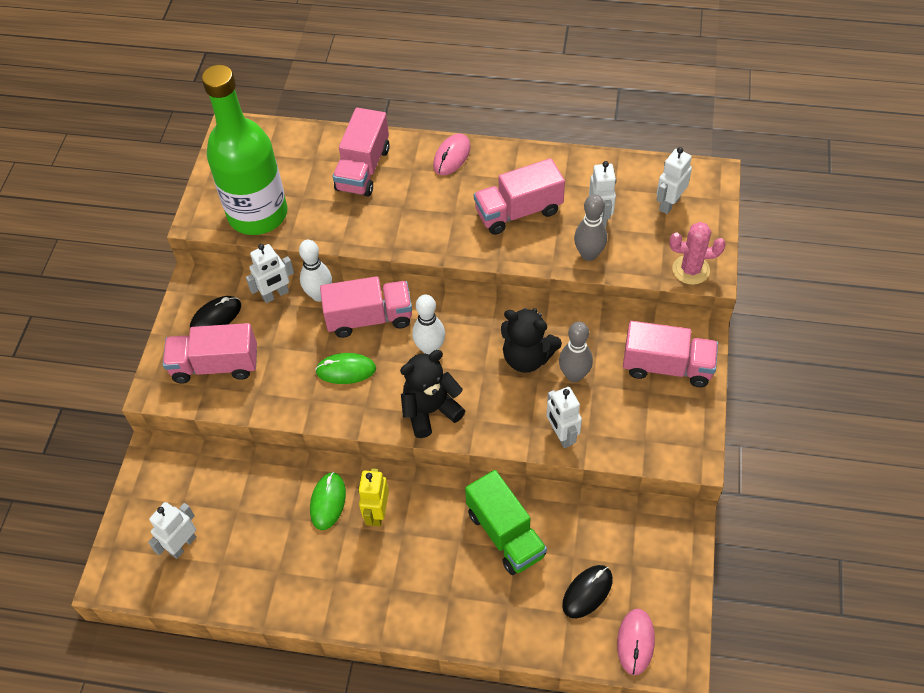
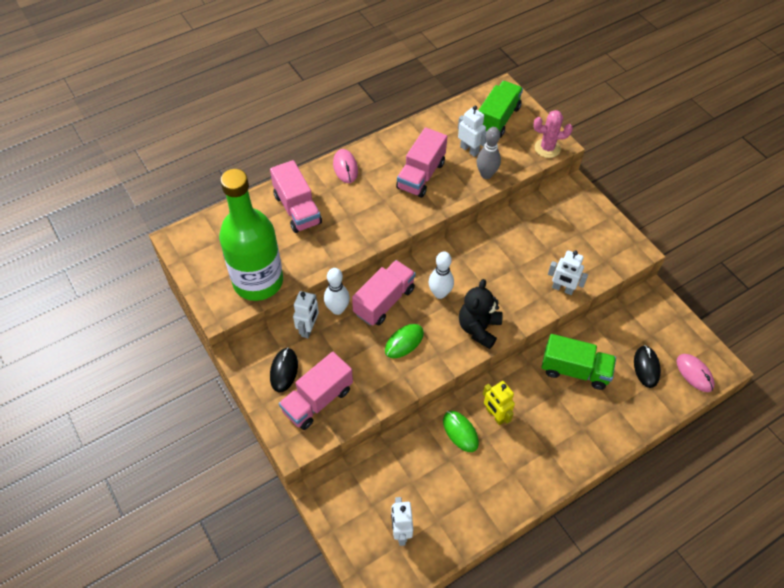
camera: 45 degrees left, 0 degrees up
(527, 357) = (498, 259): black teddy bear -> none
(574, 375) = (533, 251): grey bowling pin -> none
(667, 366) = (574, 213): pink truck -> none
(669, 204) = (497, 119): white robot -> green truck
(690, 270) = (547, 148): pink cactus -> pink cactus turned 45 degrees clockwise

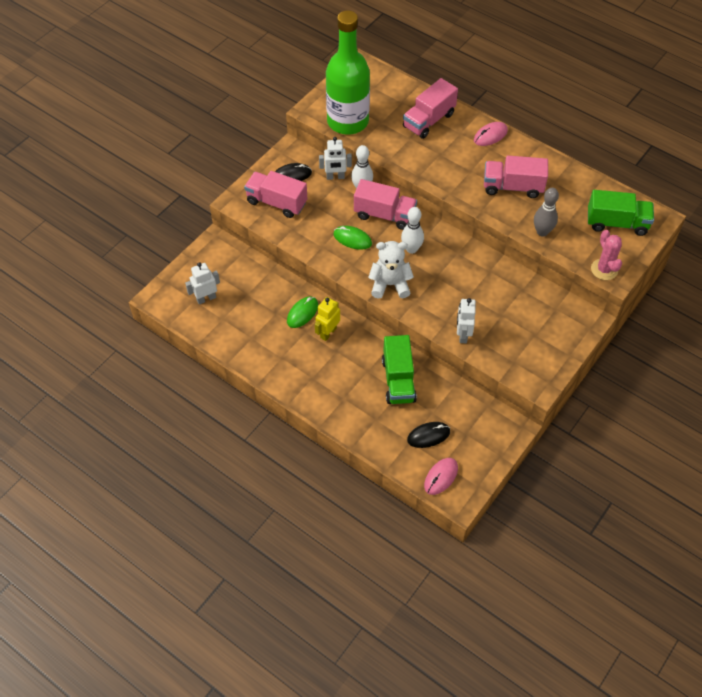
camera: 70 degrees right, 0 degrees up
(469, 150) = (564, 212): white robot -> none
(479, 328) = (390, 284): black teddy bear -> white teddy bear

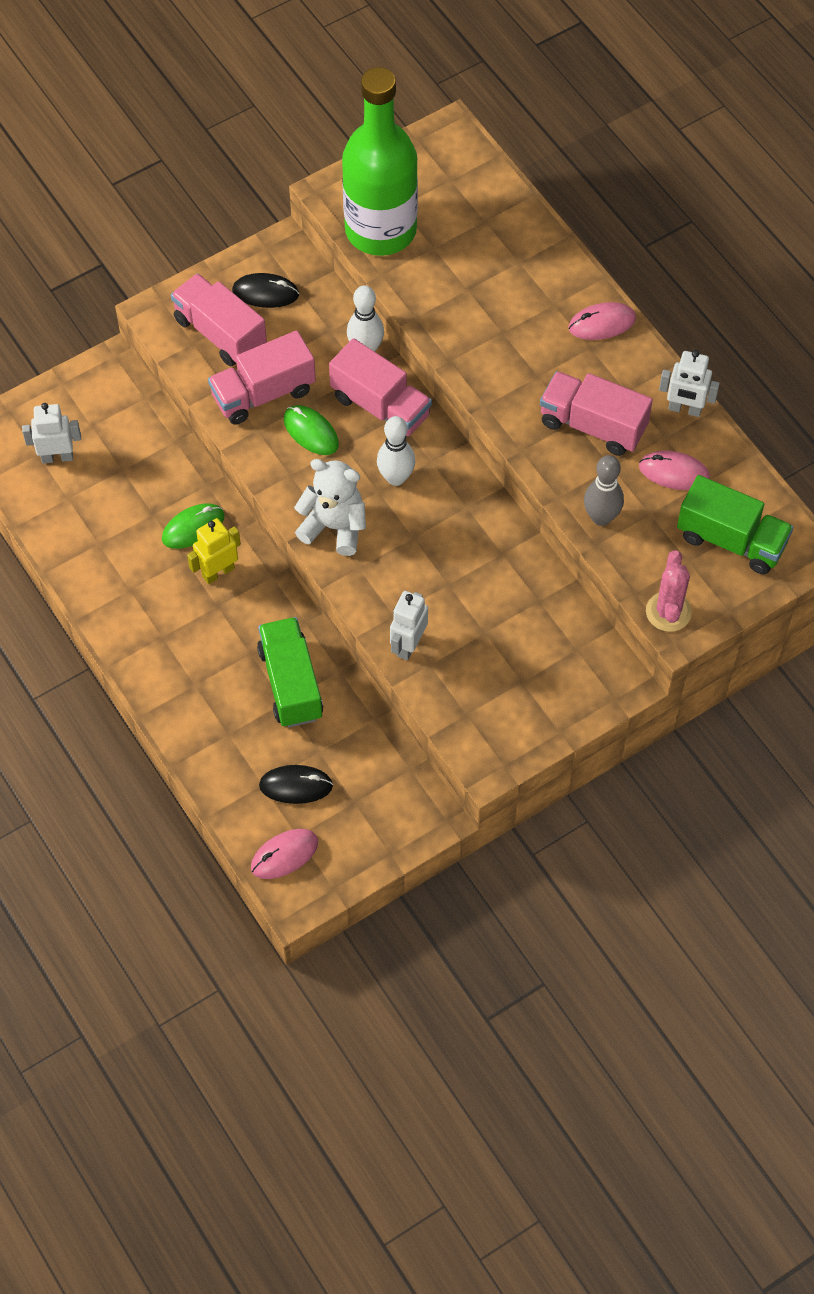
camera: 20 degrees right, 5 degrees up
(335, 177) = (332, 316): white robot -> white robot (684, 409)
(398, 380) = (291, 683): green truck -> green truck turned 150 degrees clockwise
(429, 120) = (513, 267): pink truck -> pink truck (263, 393)
(568, 198) = (674, 472): none -> pink mouse

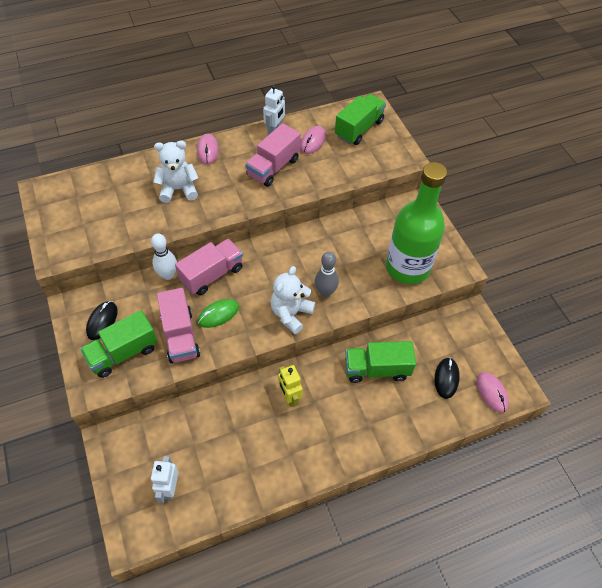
camera: 80 degrees left, 5 degrees down
(193, 528) = (253, 406): green mouse -> none
(220, 333) = (123, 353): pink truck -> green truck
(380, 230) = (97, 237): green bottle -> green bottle (407, 267)
(396, 477) = (265, 276): white bowling pin -> none
(408, 645) = (380, 291): white robot -> none
(503, 306) = (178, 189): none -> white teddy bear
(601, 517) = (333, 175): grey bowling pin -> grey bowling pin (325, 292)
(668, 612) = (397, 161): pink cactus -> none

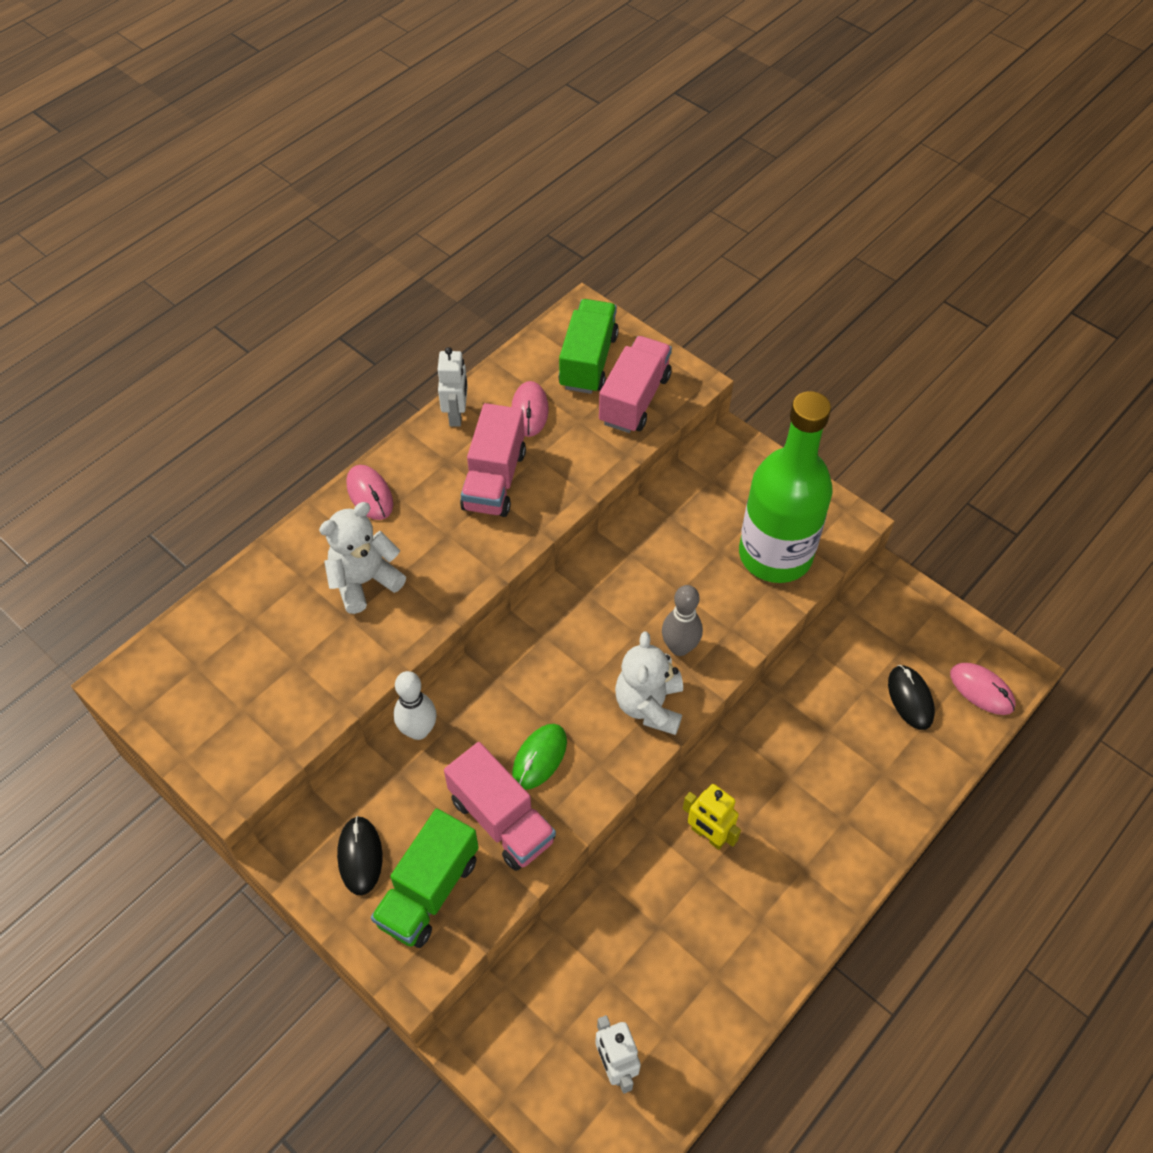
camera: 25 degrees left, 0 degrees up
(212, 275) = (489, 698): pink truck -> pink truck (634, 399)
(377, 369) = (807, 731): green truck -> none

